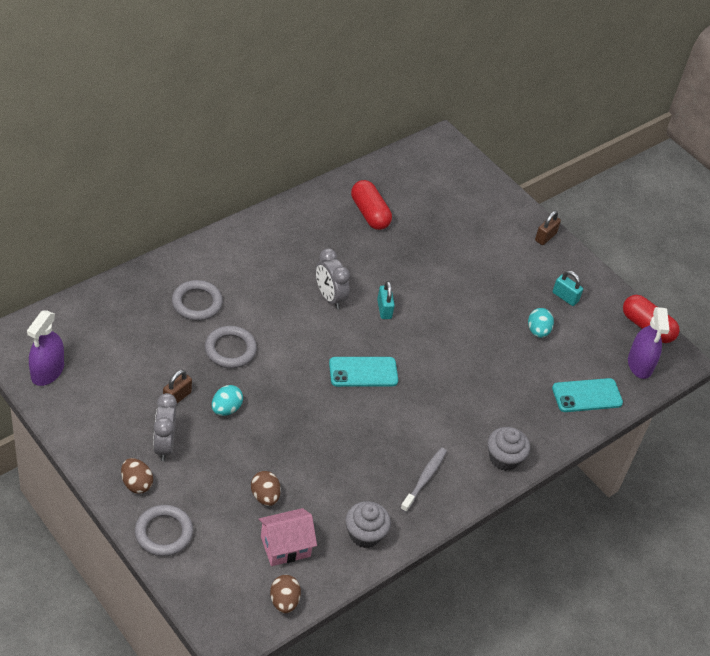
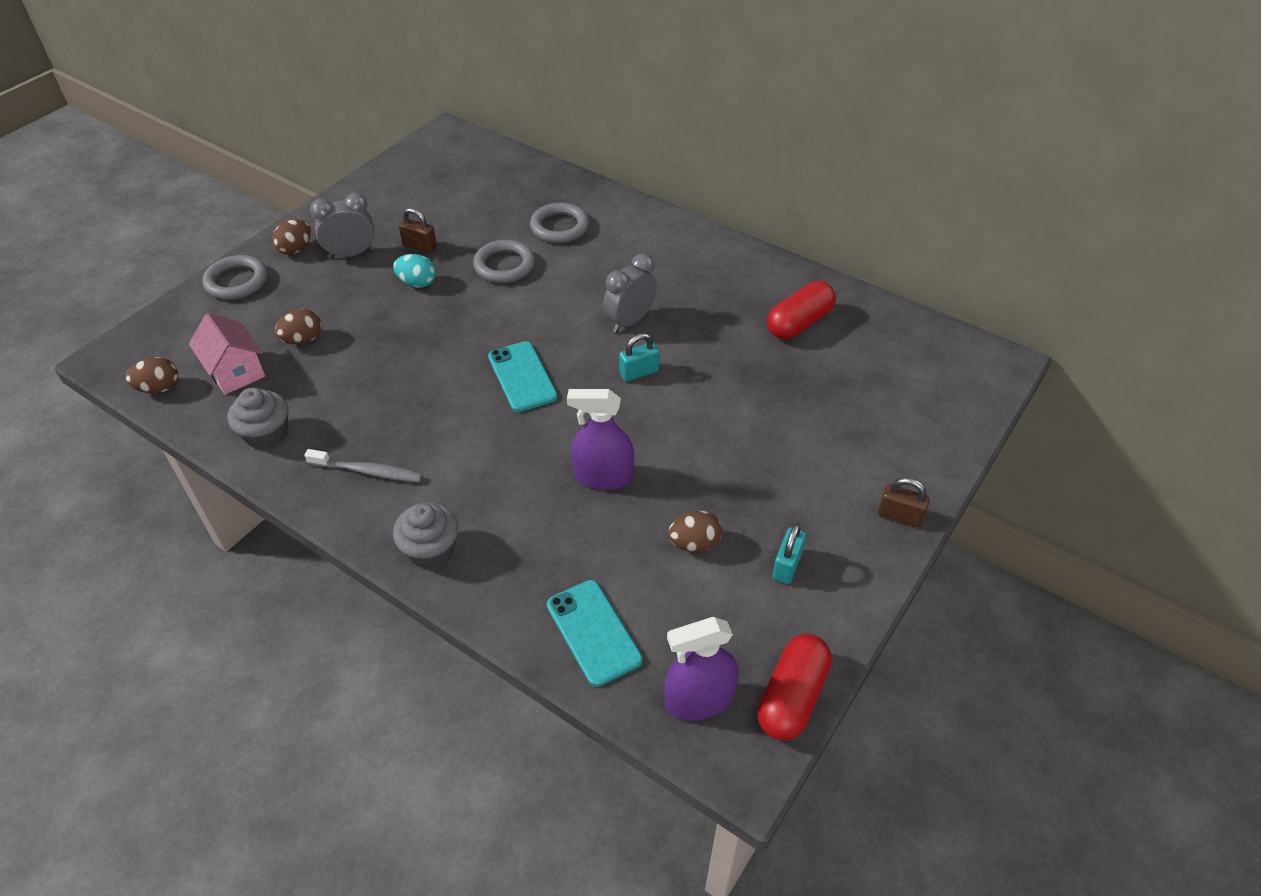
camera: 80 degrees right, 0 degrees up
(47, 371) = (418, 163): purple spray bottle -> purple spray bottle (603, 476)
(538, 331) = (694, 543): turquoise egg -> brown egg

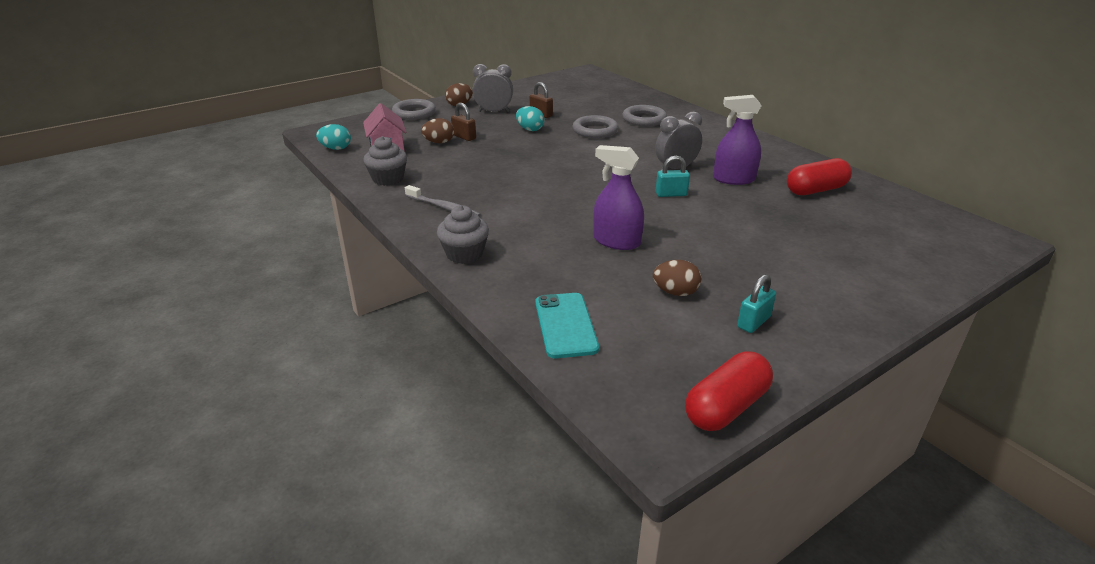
camera: 20 degrees right, 15 degrees down
(159, 388) = (336, 148): brown egg -> turquoise egg
(522, 377) = (580, 182): turquoise phone -> none
(699, 699) = (637, 387): purple spray bottle -> purple spray bottle (734, 179)
(899, 516) = (873, 313): brown padlock -> brown padlock (464, 137)

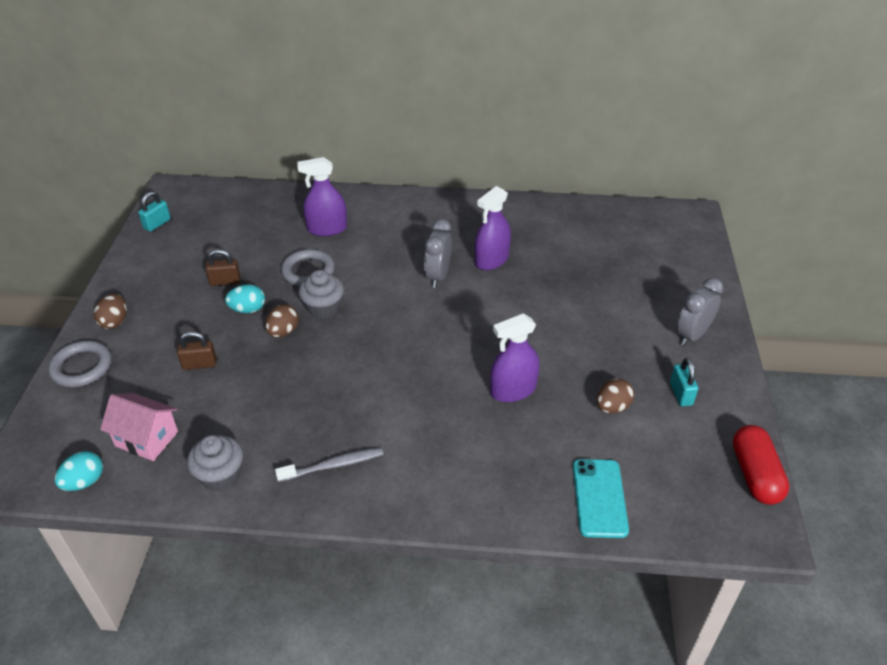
camera: 50 degrees left, 10 degrees up
(439, 142) = (186, 390): brown egg -> brown egg (283, 332)
(464, 254) = (434, 499): grey cupcake -> grey cupcake (323, 308)
(493, 112) = (170, 308): grey clock -> grey clock (692, 335)
(565, 325) = (599, 498): turquoise phone -> turquoise phone turned 60 degrees clockwise
(644, 119) = (327, 229): grey ring -> purple spray bottle
(671, 194) = (475, 309): turquoise padlock -> turquoise padlock (157, 224)
(815, 190) = (553, 235): red capsule -> none

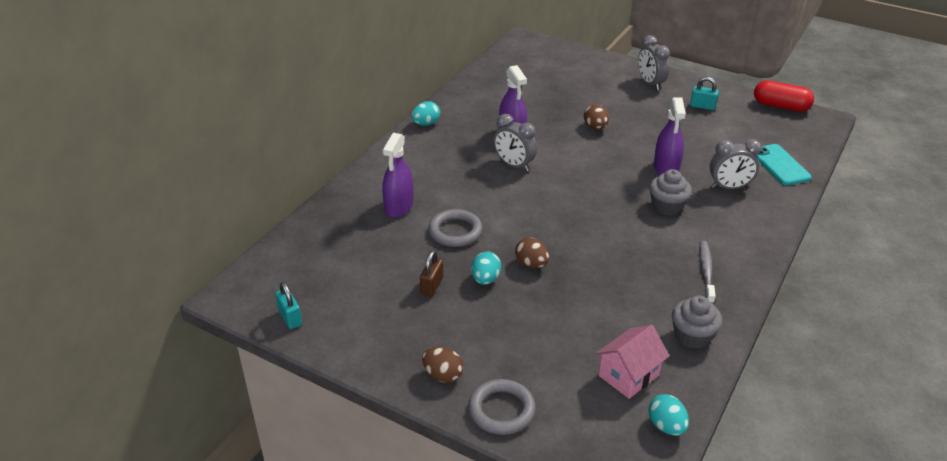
camera: 65 degrees left, 5 degrees down
(199, 364) = (545, 324): brown padlock -> none
(323, 308) = (513, 234): grey cupcake -> grey cupcake (667, 206)
(468, 203) = (426, 124): none -> turquoise egg
(512, 455) = (729, 187): none -> grey clock
(599, 498) = (780, 165): turquoise phone -> turquoise phone turned 45 degrees clockwise
(612, 407) = (702, 134): brown egg -> brown egg (595, 127)

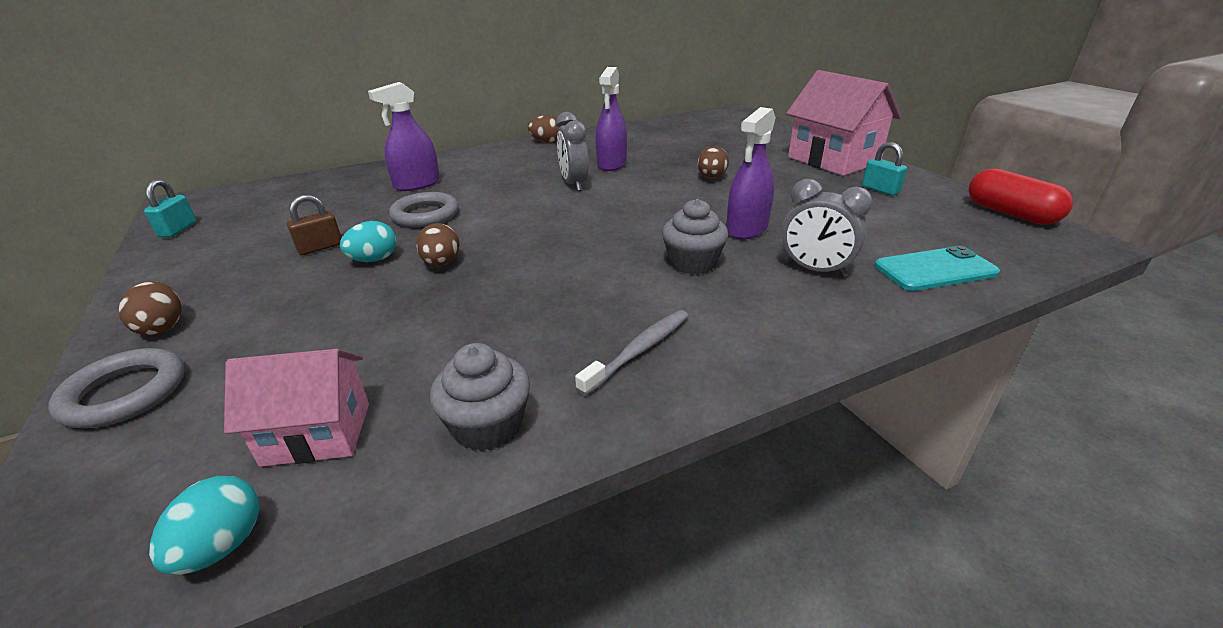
camera: 35 degrees right, 5 degrees down
(426, 124) = (546, 141): turquoise egg -> brown egg
(650, 84) = (833, 160): grey clock -> pink house
(780, 165) = (935, 269): turquoise phone -> turquoise phone turned 60 degrees clockwise

